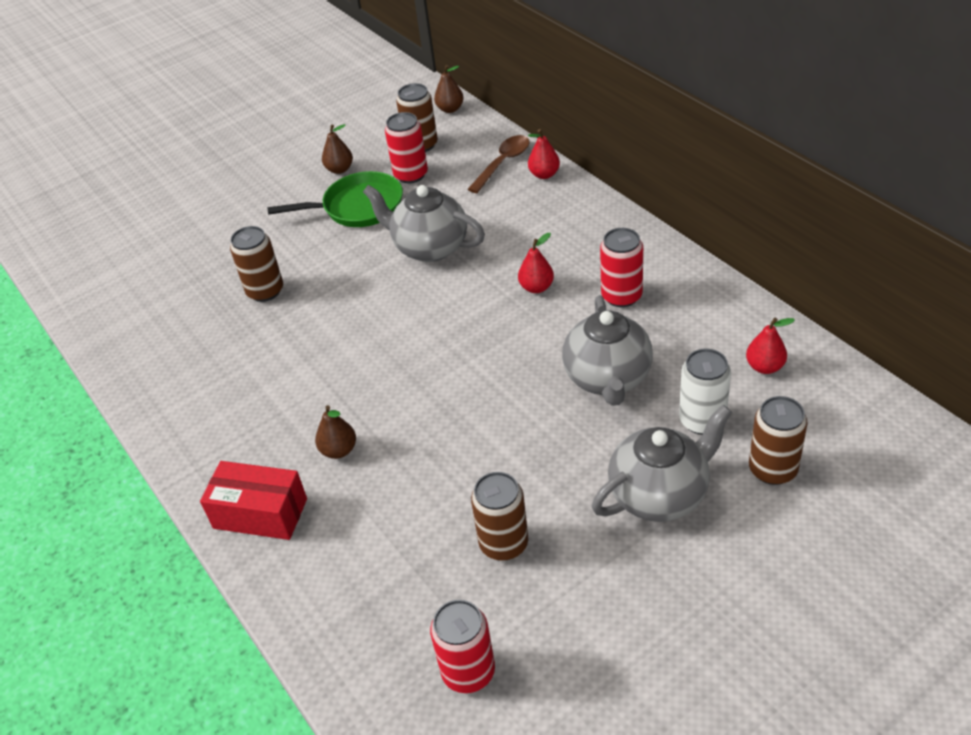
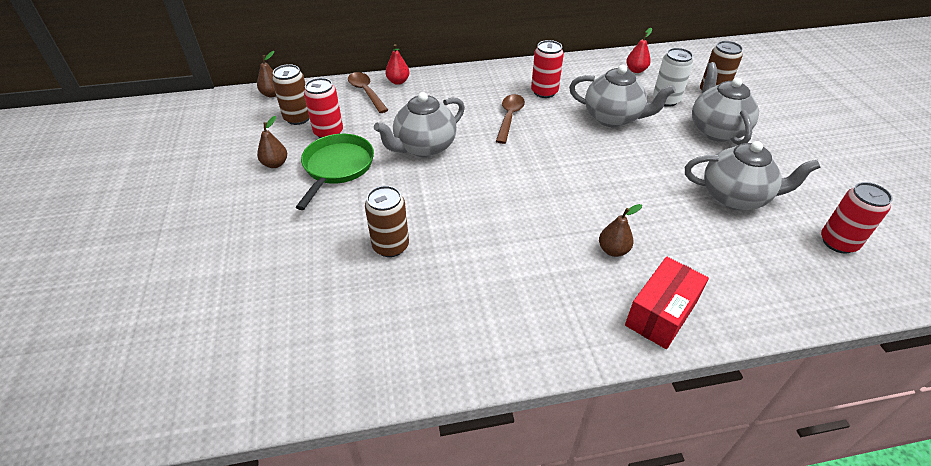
camera: 70 degrees left, 0 degrees up
(503, 544) = (735, 197): brown can -> grey teapot
(536, 287) = (509, 117): red pear -> brown spoon

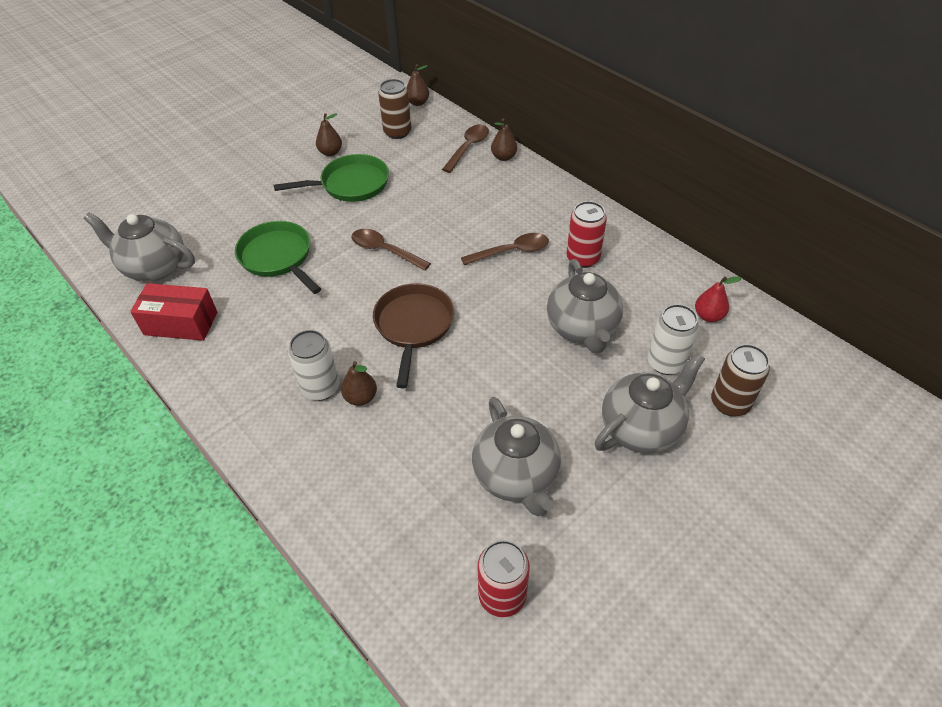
camera: 60 degrees right, 5 degrees up
(328, 132) = (392, 157): red can -> none
(390, 246) = (278, 257): brown can -> green pan
(398, 81) = (503, 157): red pear -> brown pear
(424, 147) = (416, 218): grey teapot -> grey teapot (154, 267)
(447, 177) = (385, 250): none -> brown spoon
(551, 193) = (413, 326): none -> brown pan
(586, 271) = (321, 388): none -> white can
(661, 313) = (297, 457): red box -> red box (181, 323)

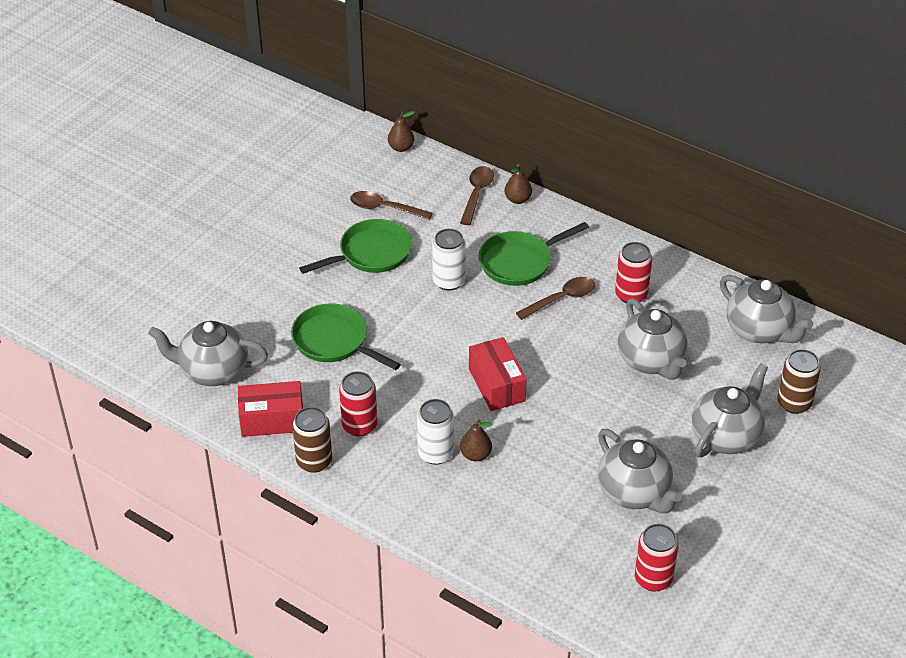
camera: 15 degrees left, 5 degrees down
(260, 344) = (359, 425): none -> red can
(330, 152) = (332, 220): brown pear -> none
(385, 250) = (438, 317): brown spoon -> brown spoon (385, 208)
(397, 132) = (394, 186): brown can -> brown can (314, 461)
(413, 326) = (496, 385): brown pan -> red box
(484, 211) = (519, 262): none -> green pan
(665, 363) = (732, 378): white can -> white can (449, 281)
(708, 316) = (759, 331): red pear -> grey teapot

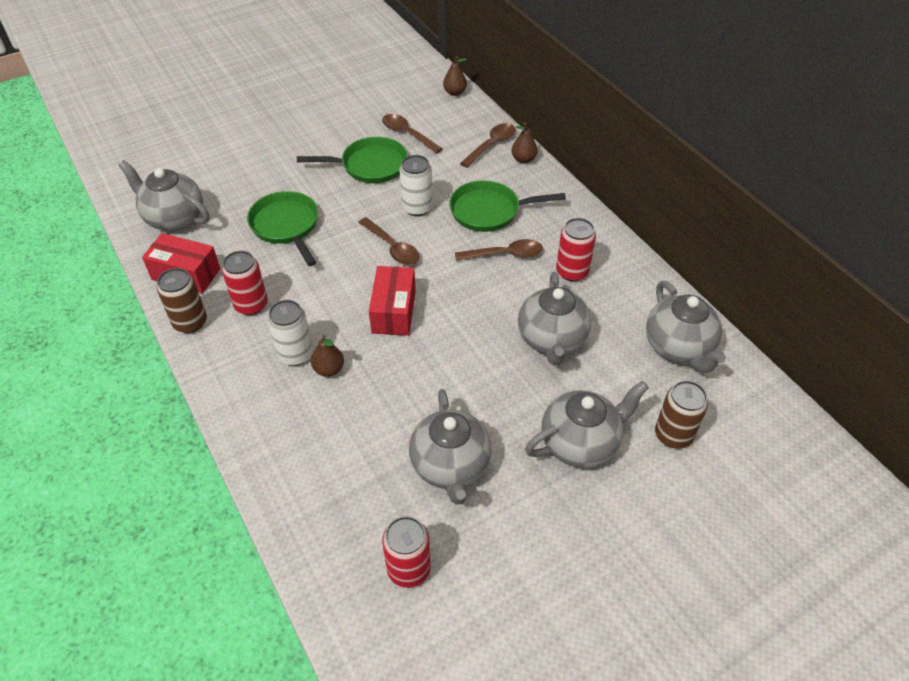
camera: 25 degrees right, 5 degrees up
(453, 327) = (392, 247): none -> brown spoon

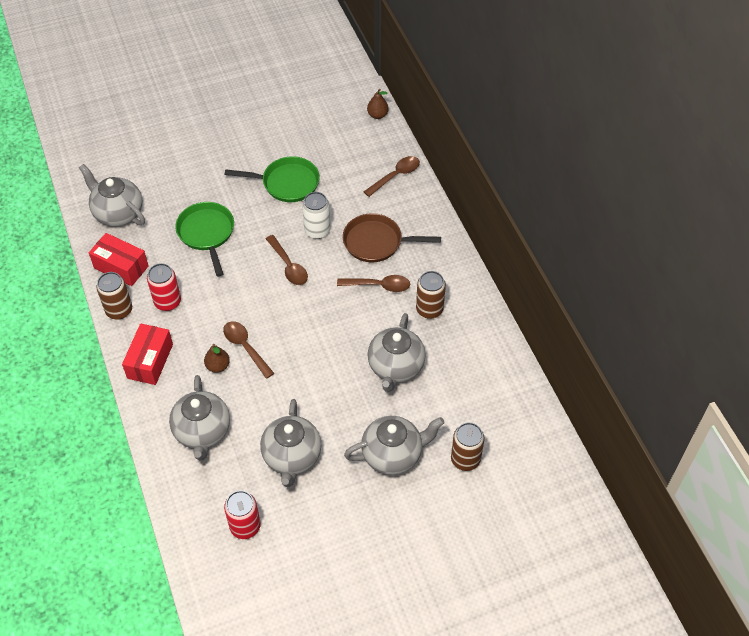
camera: 10 degrees right, 5 degrees up
(295, 354) = (195, 349): white can -> none
(393, 311) = (277, 324): red box -> red box (150, 361)
(407, 134) = (325, 155): brown spoon -> brown spoon (245, 347)
(489, 211) = (377, 242): green pan -> brown pan
(523, 159) = (419, 194): brown pear -> none
(572, 272) = (429, 309): red can -> brown can
(678, 348) = (494, 389): grey teapot -> grey teapot (202, 432)

